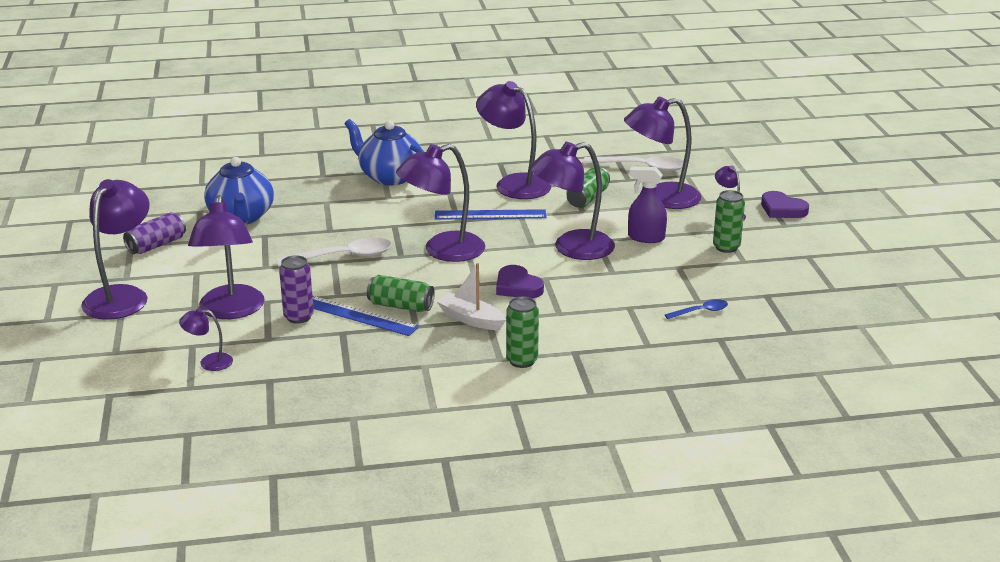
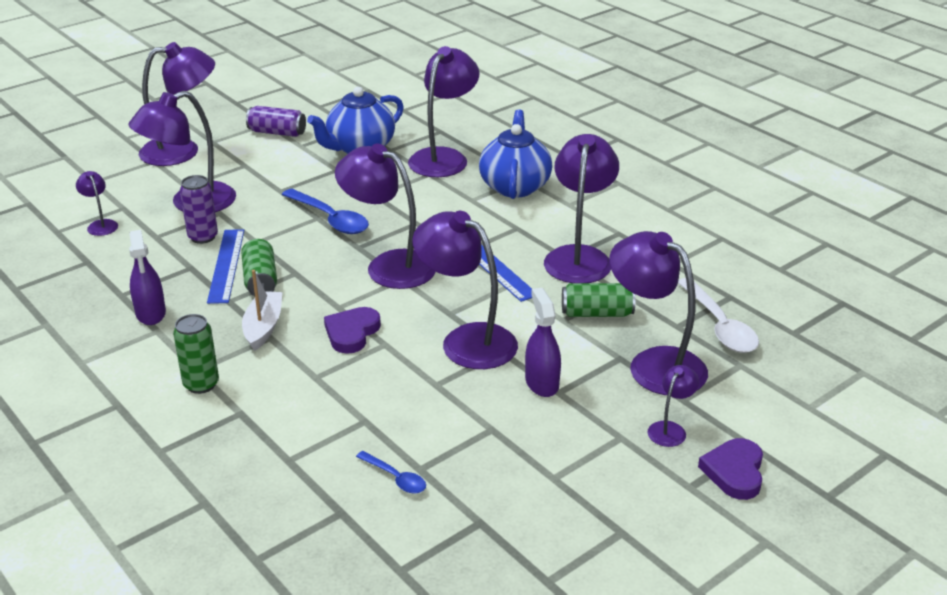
camera: 60 degrees right, 5 degrees up
(308, 190) = (444, 157): none -> purple lamp
(343, 257) = (330, 219): white spoon -> blue spoon
(395, 364) = (151, 313): none -> purple spray bottle
(726, 247) = (577, 452): green can -> none

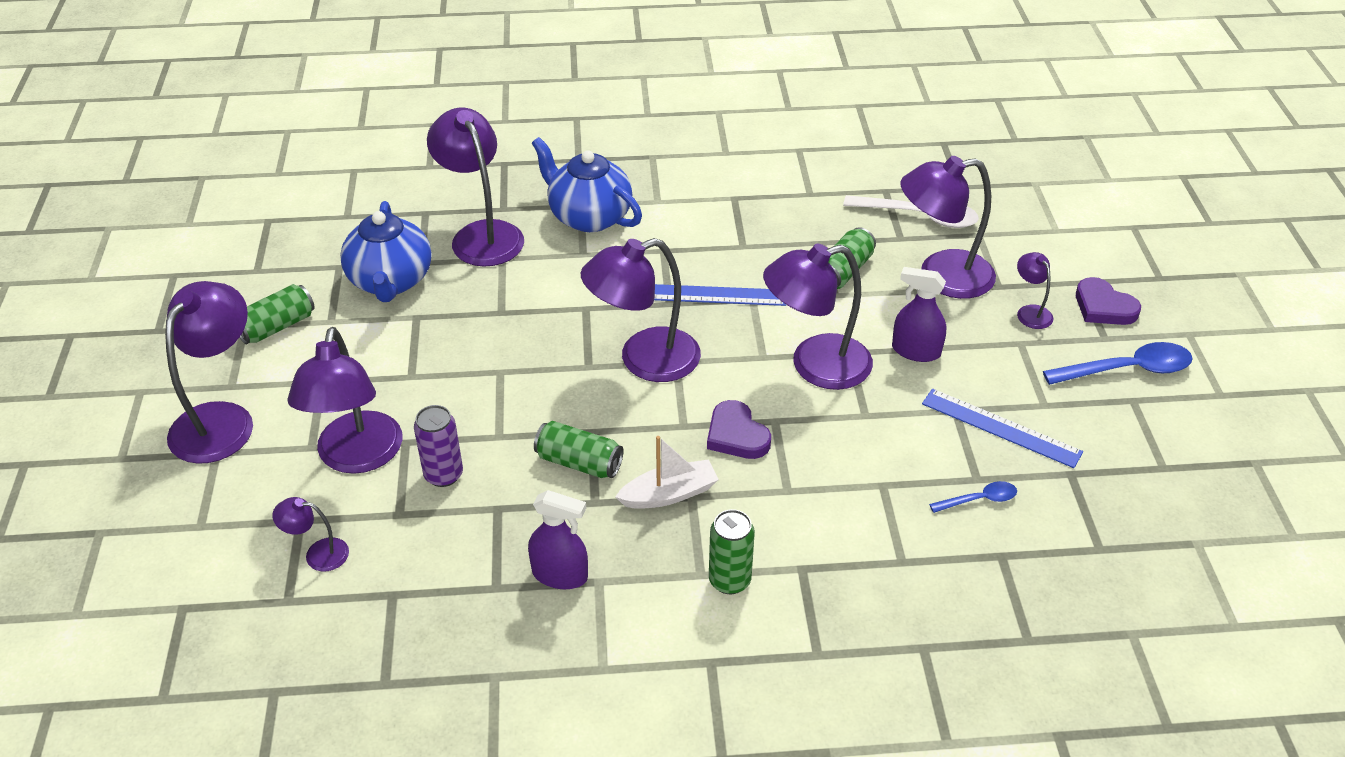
camera: 55 degrees left, 10 degrees up
(226, 265) = (522, 478): blue ruler -> blue ruler (1001, 427)
(263, 327) = (669, 494): white boat -> white boat turned 120 degrees clockwise
(277, 132) = (277, 327): purple can -> green can
(330, 219) = (513, 363): blue spoon -> blue spoon (1126, 370)
(579, 257) = (749, 238): purple lamp -> none

